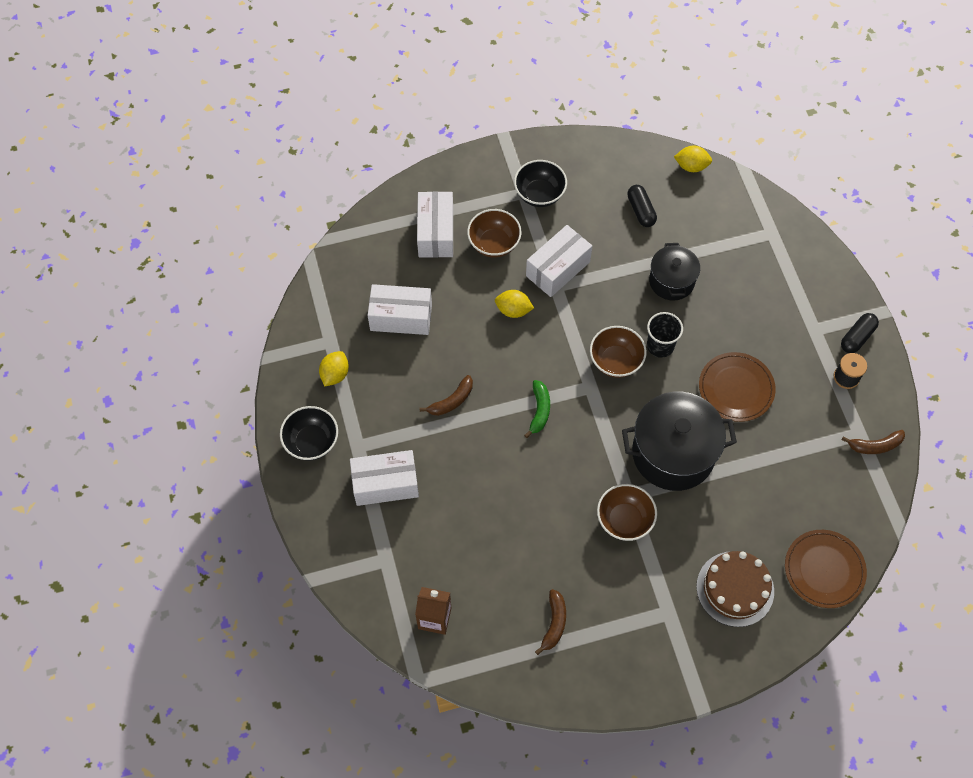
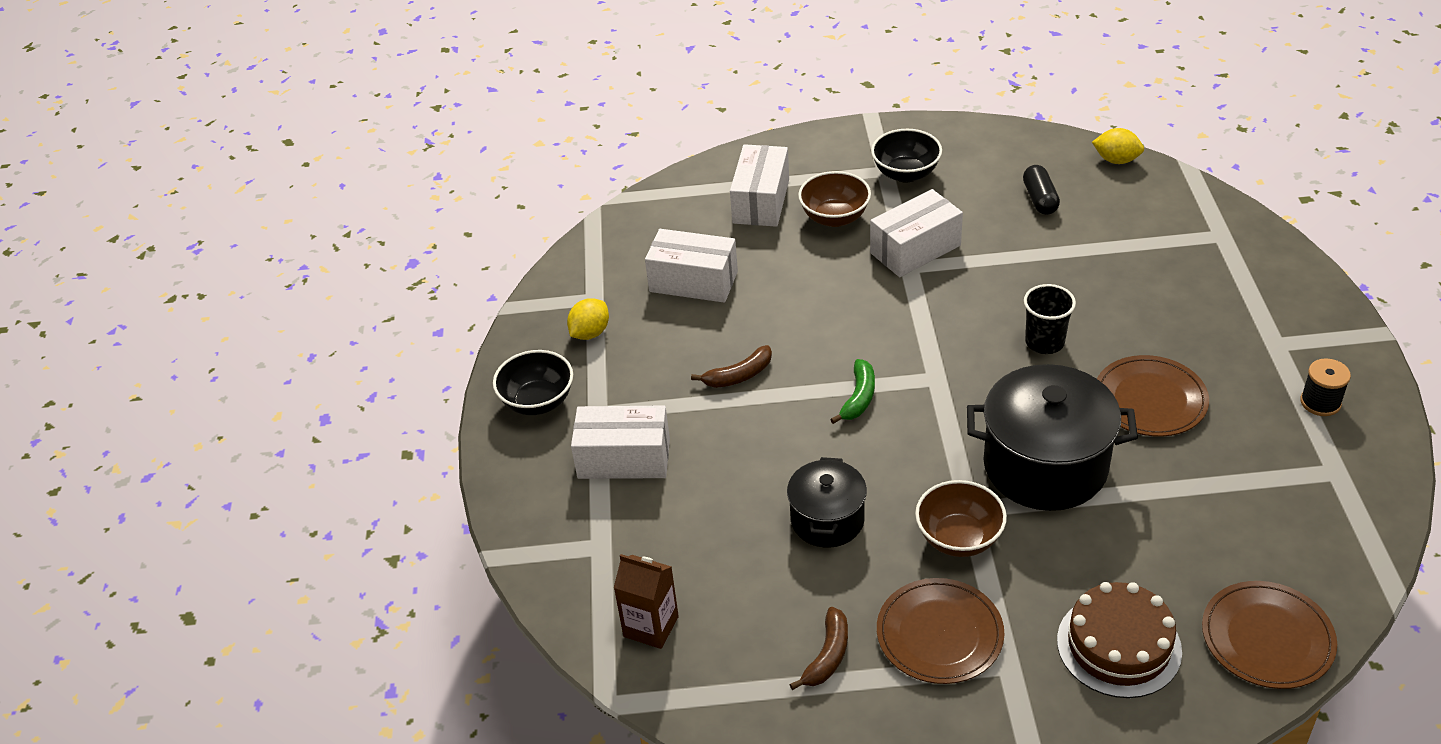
camera: 15 degrees right, 20 degrees down
(513, 310) = (846, 287): yellow lemon -> none
(616, 361) = (978, 353): brown bowl -> none
(622, 596) = (939, 634): none -> brown plate
(671, 281) = (1071, 274): black pot -> black pot (827, 520)
(857, 337) = (1340, 358): black capsule -> none
(875, 445) = (1361, 488): brown banana -> none

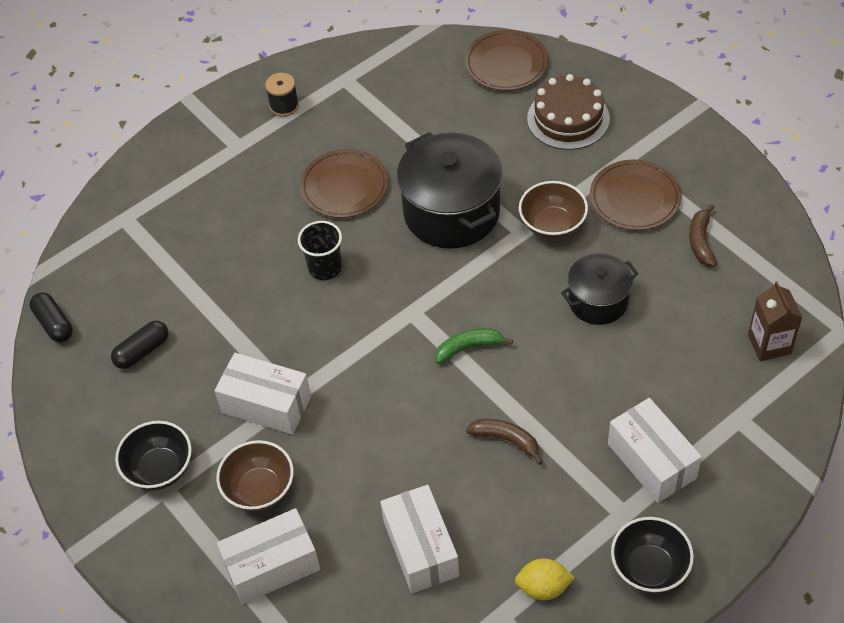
camera: 125 degrees left, 10 degrees up
(827, 656) = (701, 241): brown banana -> brown banana turned 75 degrees counterclockwise
(1116, 160) = (54, 324): yellow lemon -> black capsule

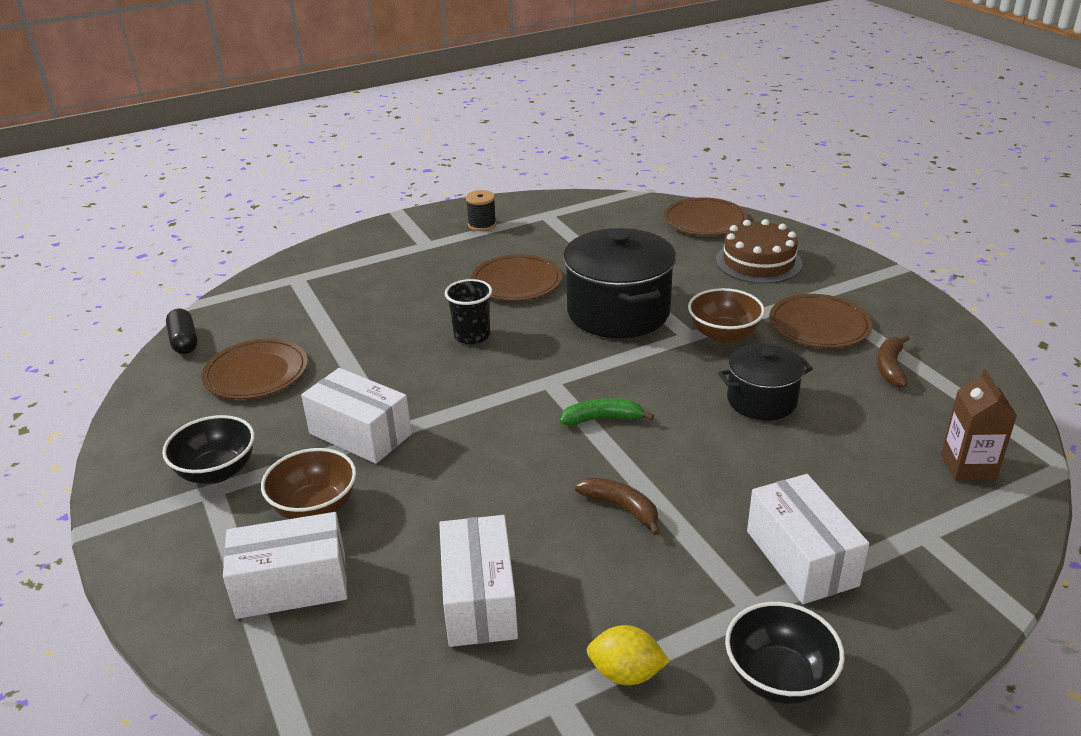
camera: 10 degrees right, 20 degrees down
(142, 351) = (256, 373): black capsule -> brown plate

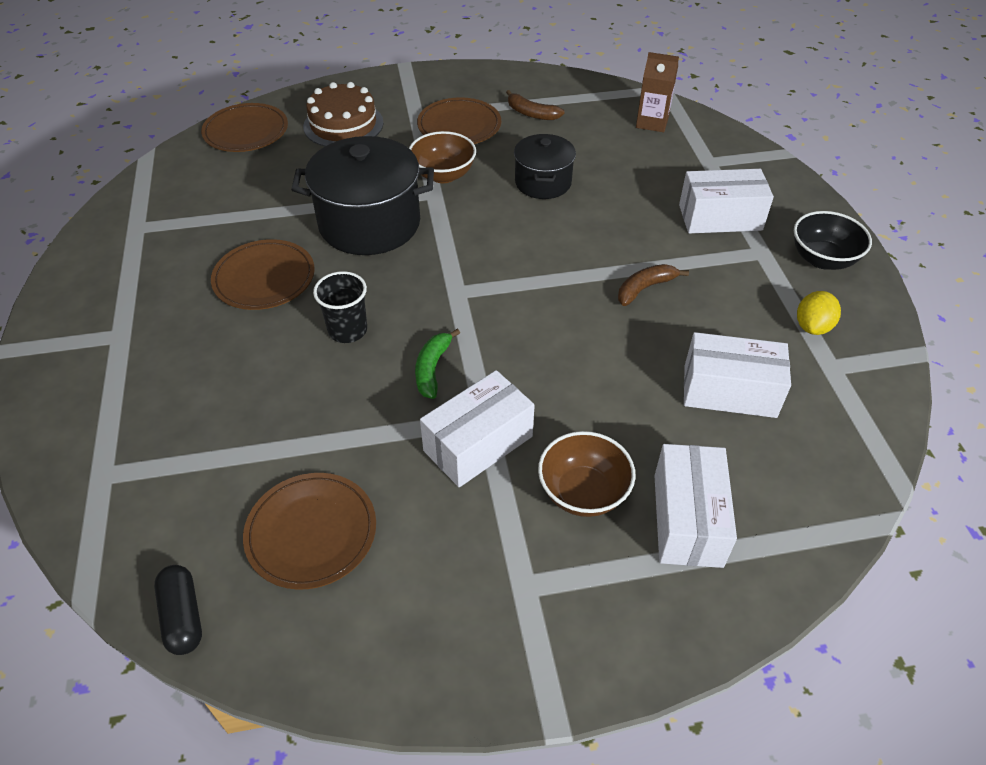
camera: 75 degrees left, 15 degrees up
(184, 341) = (183, 616): black capsule -> black capsule turned 75 degrees clockwise
(217, 471) = (493, 580): black bowl -> none
(482, 225) = (113, 280): black spool -> none
(602, 419) = (528, 272): green banana -> green banana (432, 369)

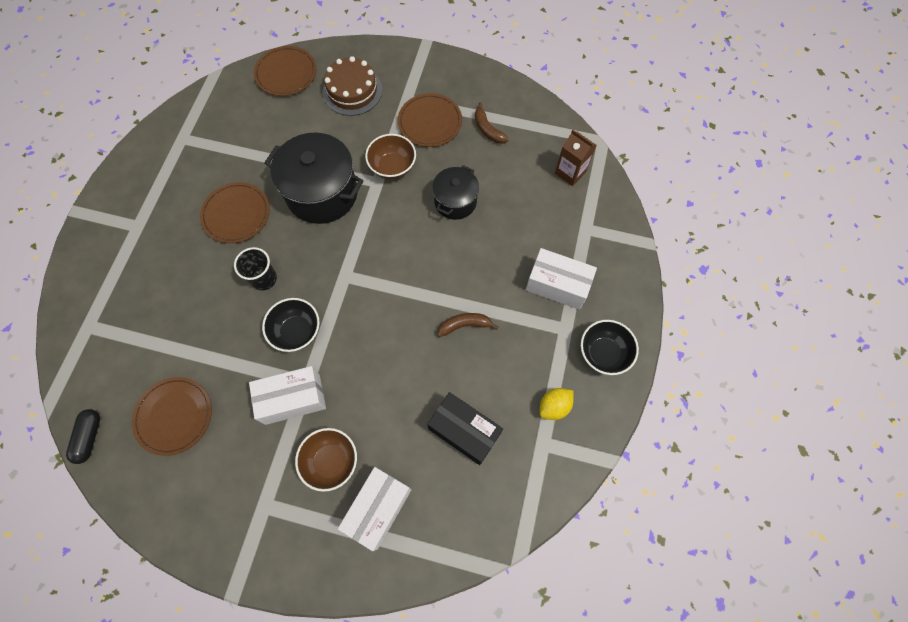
camera: 25 degrees right, 20 degrees up
(432, 369) = (297, 331): green banana -> black bowl
(729, 391) = (464, 431): white box -> black box

